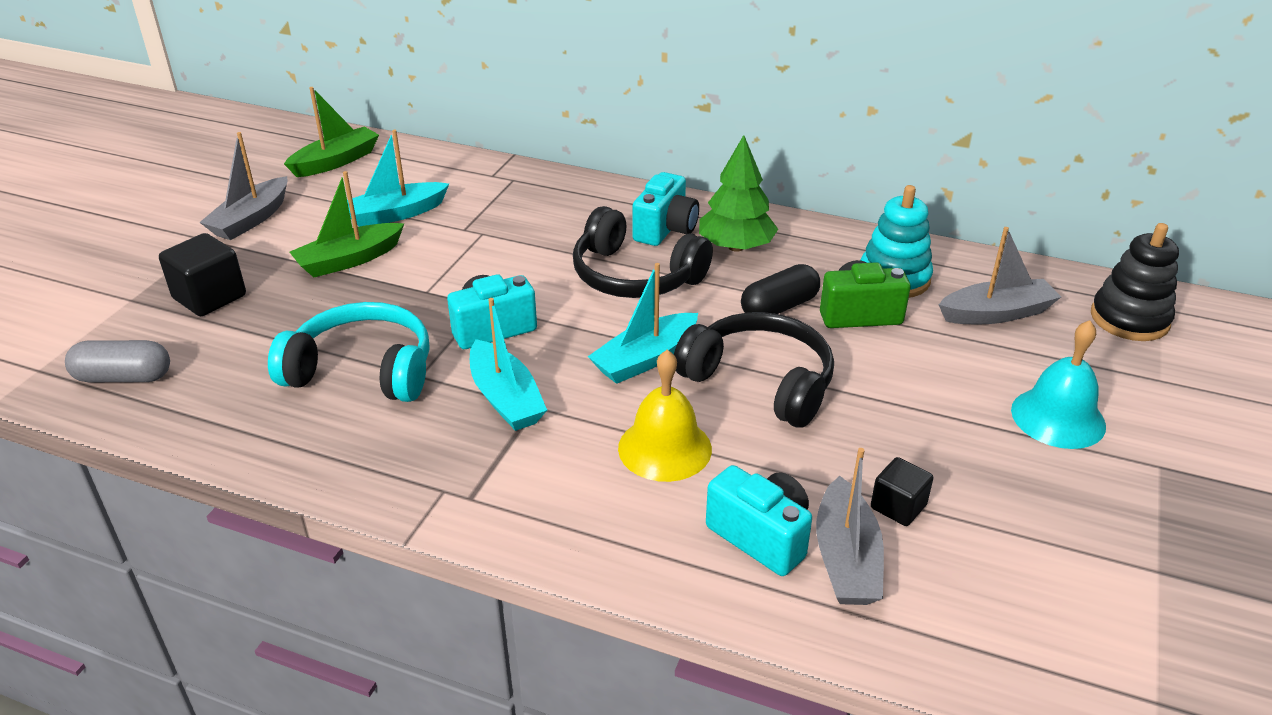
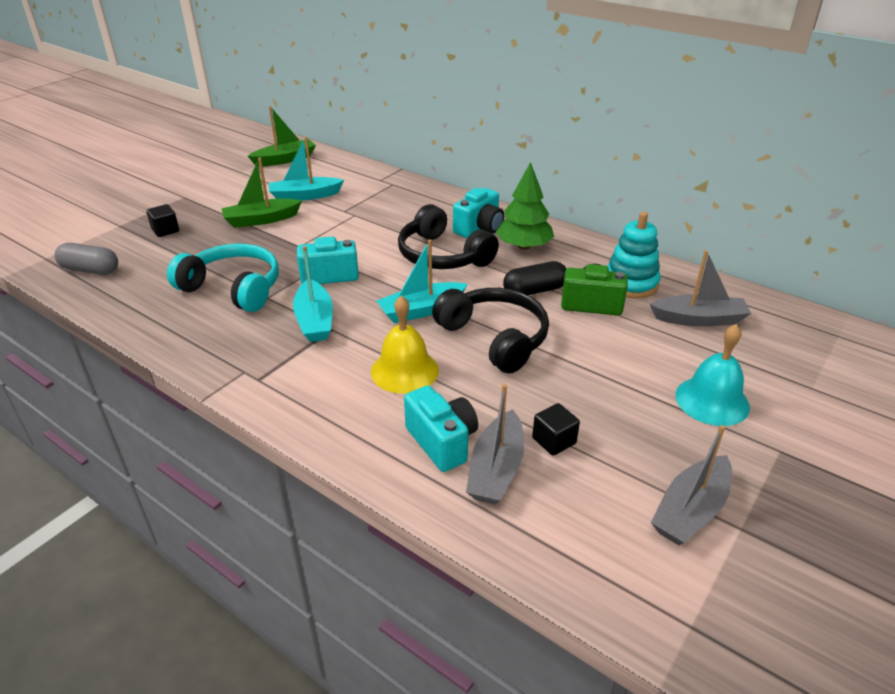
camera: 15 degrees right, 0 degrees up
(209, 297) = (165, 230): black cube -> black cube, size x0.62
(251, 219) = (215, 188): grey boat -> grey boat (690, 511)
(1129, 319) = (807, 339): black stacking toy -> none

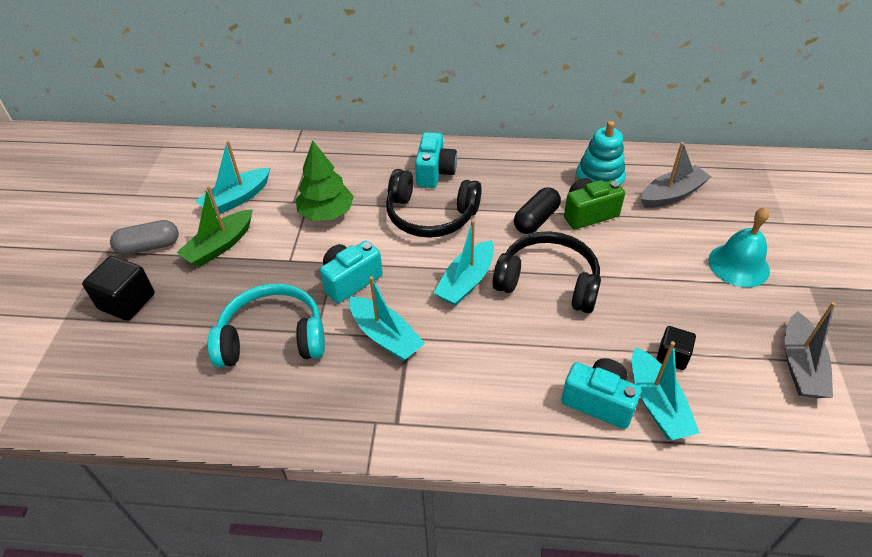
camera: 30 degrees left, 10 degrees up
(90, 270) = (92, 388): grey capsule -> grey capsule (149, 246)
(165, 230) = (127, 302): black cube -> black cube, size x1.61
(285, 160) = (171, 161): green boat -> none
(404, 370) = (509, 349): yellow bell -> none
(496, 469) = (657, 404): grey boat -> turquoise boat
(524, 246) = (488, 177): green tree -> green tree (326, 213)

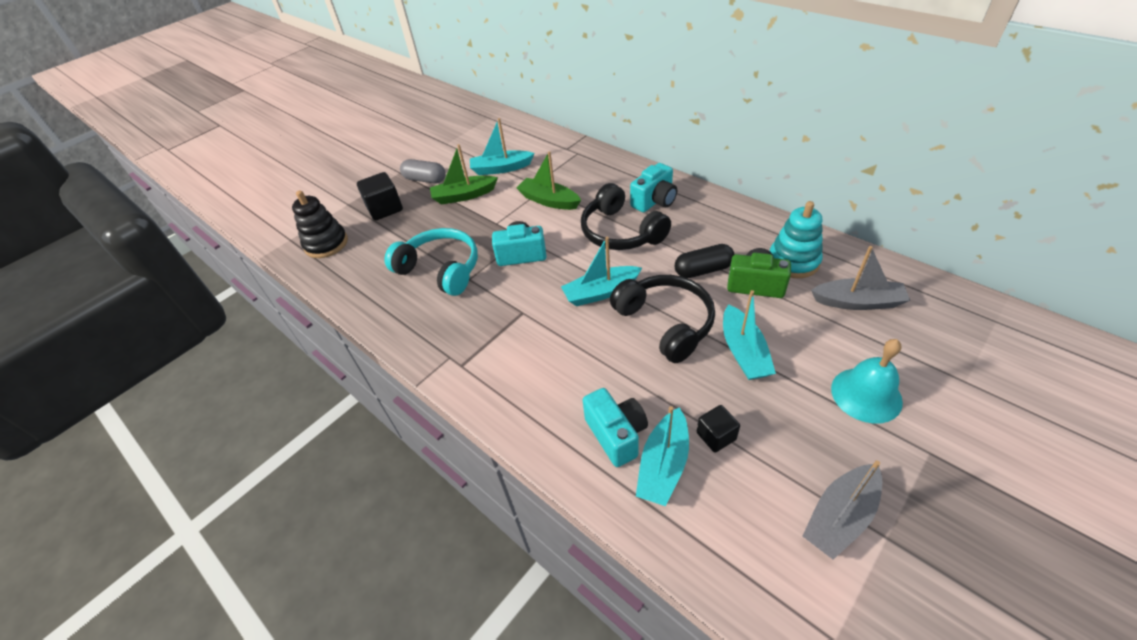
camera: 40 degrees right, 0 degrees up
(84, 378) = (326, 244): none -> black stacking toy
(326, 213) = (549, 201): green tree -> green boat
(385, 336) = (508, 303): turquoise boat -> turquoise boat (743, 352)

